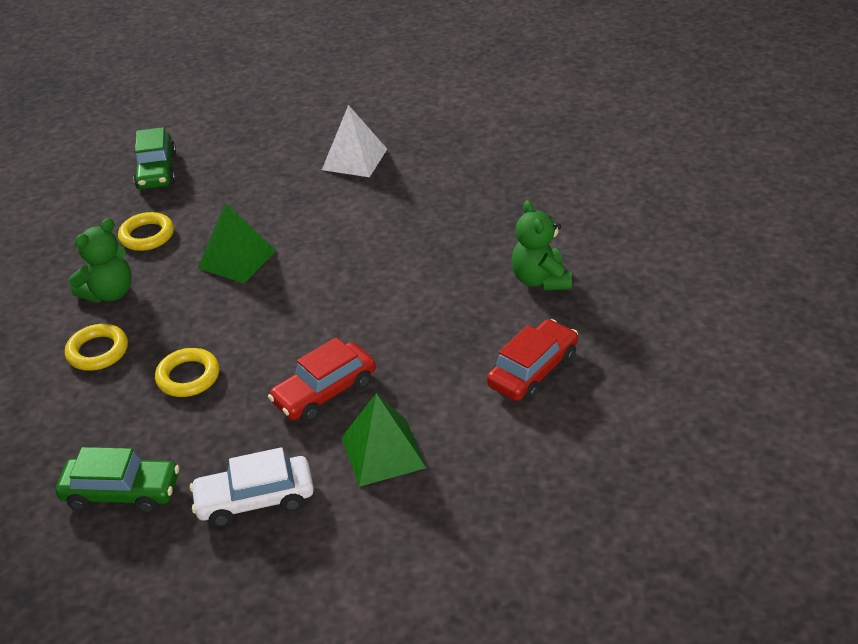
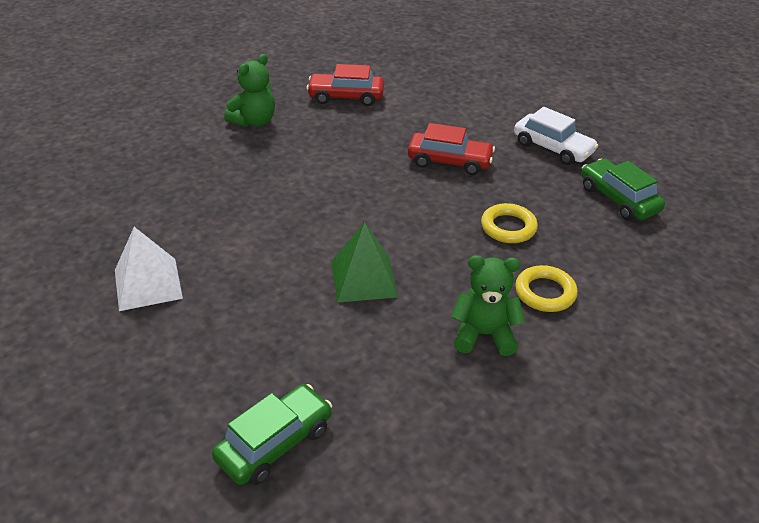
camera: 130 degrees left, 0 degrees up
(147, 235) = (388, 366): yellow ring -> none
(383, 452) = (466, 121): green pyramid -> none

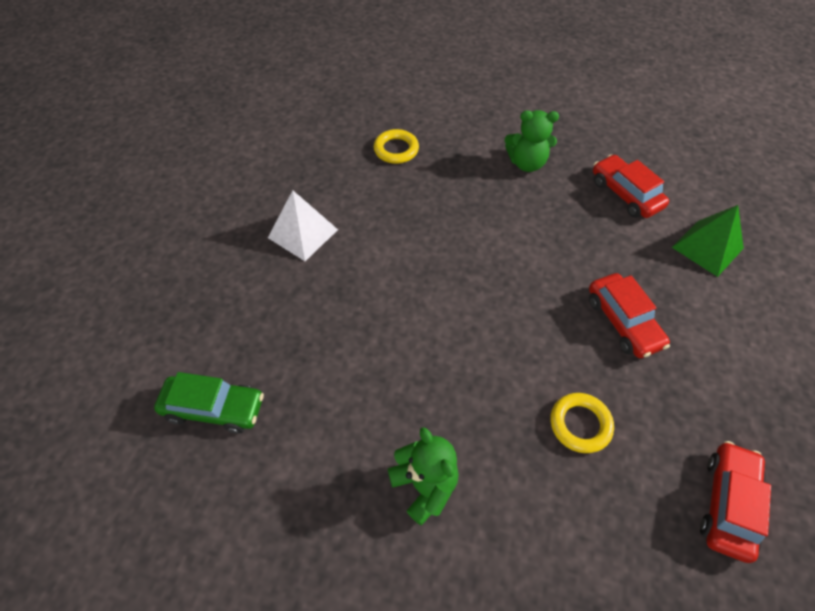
camera: 55 degrees right, 15 degrees up
(364, 279) = (416, 355): green pyramid -> green pyramid (707, 248)
(545, 293) = (520, 508): yellow ring -> yellow ring (396, 150)
(553, 148) = (742, 395): white car -> none
(618, 199) = (727, 504): green car -> red car

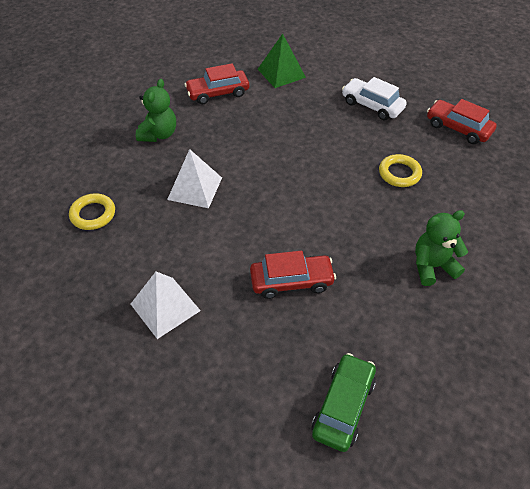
camera: 75 degrees left, 5 degrees down
(460, 214) = (195, 188): none -> white pyramid
(623, 322) = (327, 129): red car -> red car (291, 281)
(707, 369) = (372, 105): none -> white car

